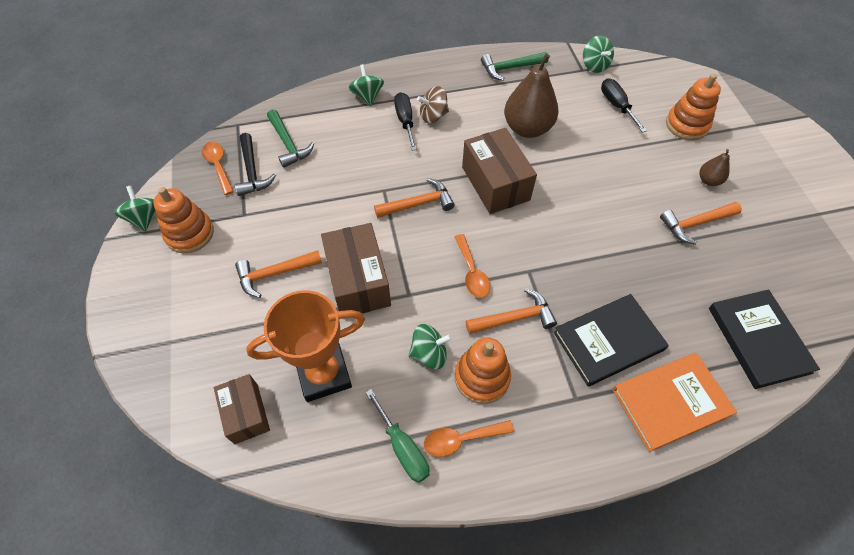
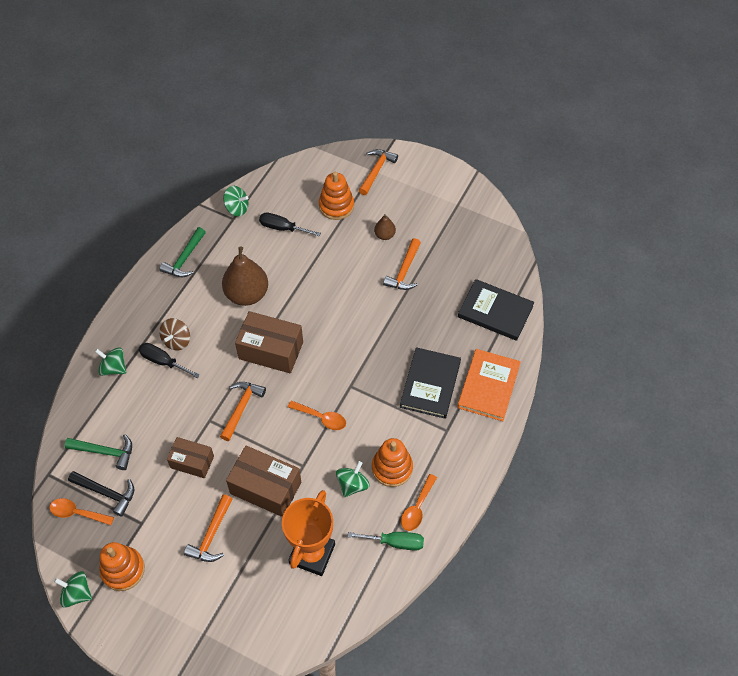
camera: 50 degrees left, 0 degrees up
(246, 413) = (298, 616): brown box -> brown box (192, 462)
(514, 318) = (372, 420): orange hammer -> orange hammer (376, 171)

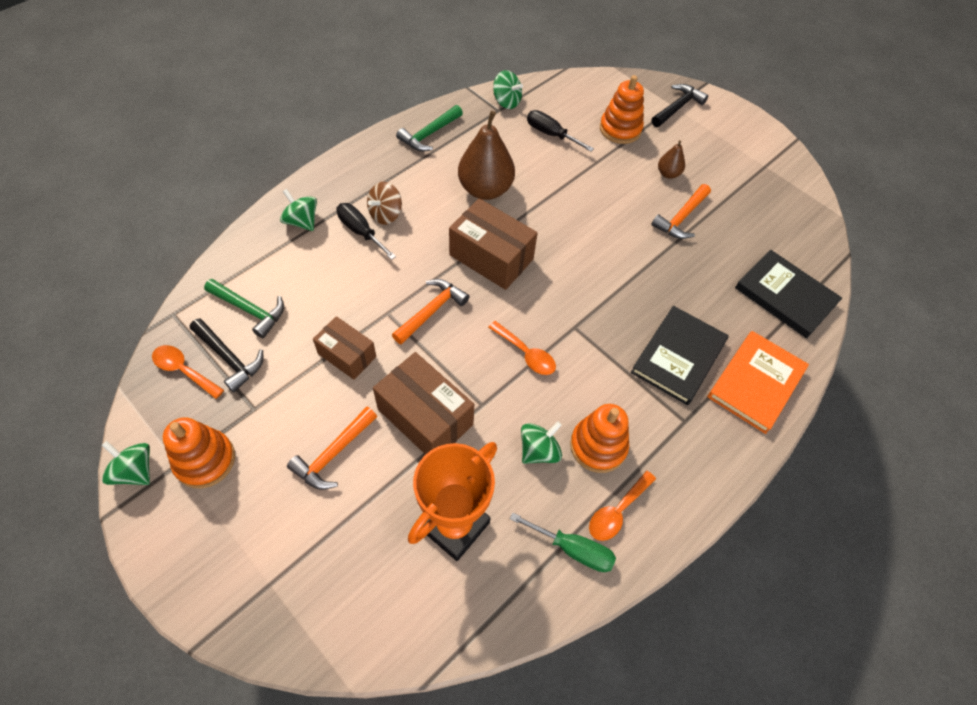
camera: 15 degrees right, 0 degrees up
(376, 171) = (677, 107): orange hammer -> black hammer

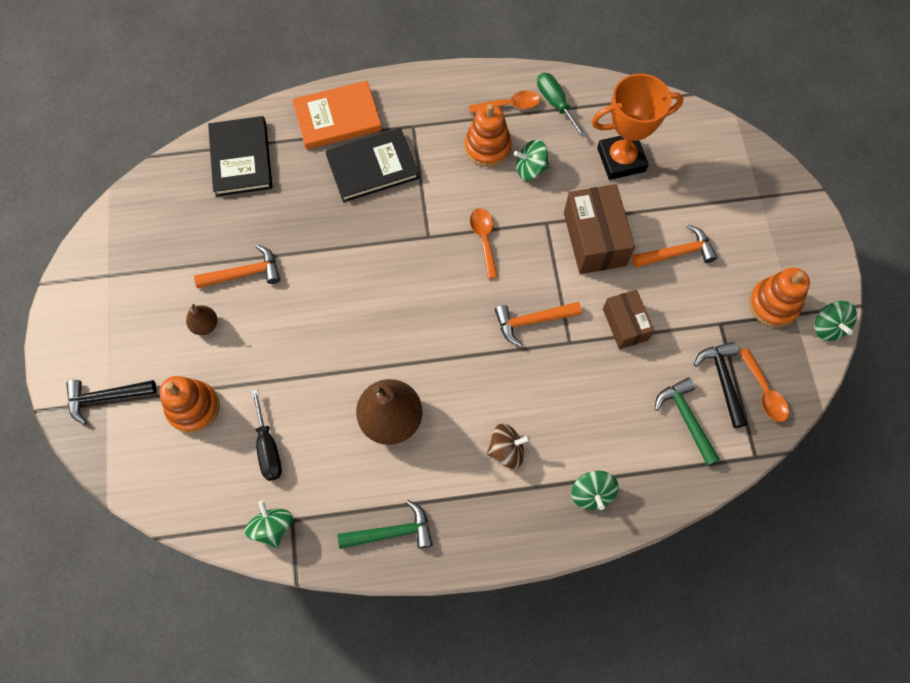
camera: 140 degrees left, 10 degrees up
(360, 231) = (542, 444): black screwdriver -> none
(491, 257) = (444, 341): brown box -> none

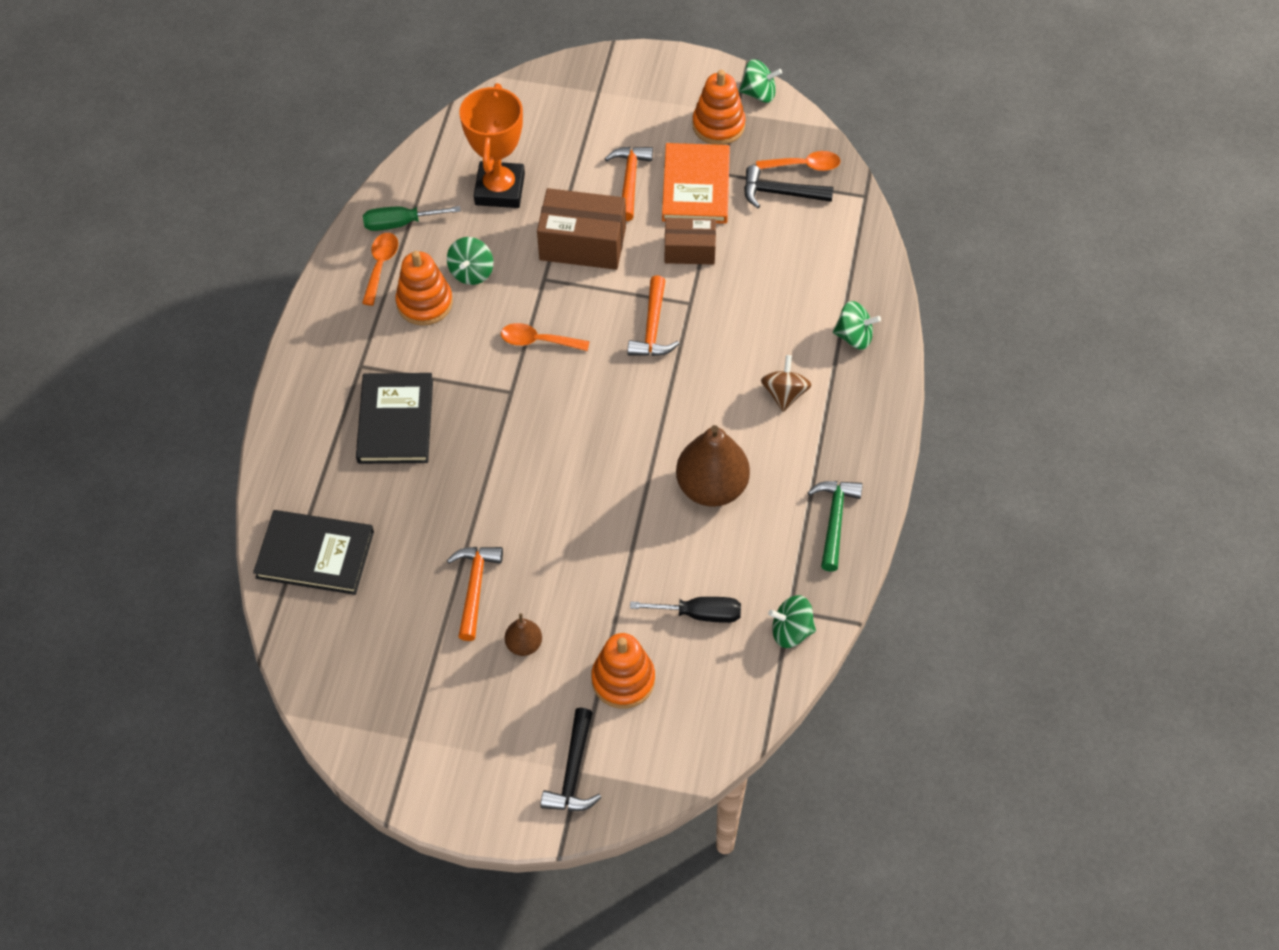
camera: 70 degrees left, 10 degrees down
(337, 118) = (310, 438): orange book -> orange book (696, 186)
(686, 418) = (807, 235): green hammer -> none

